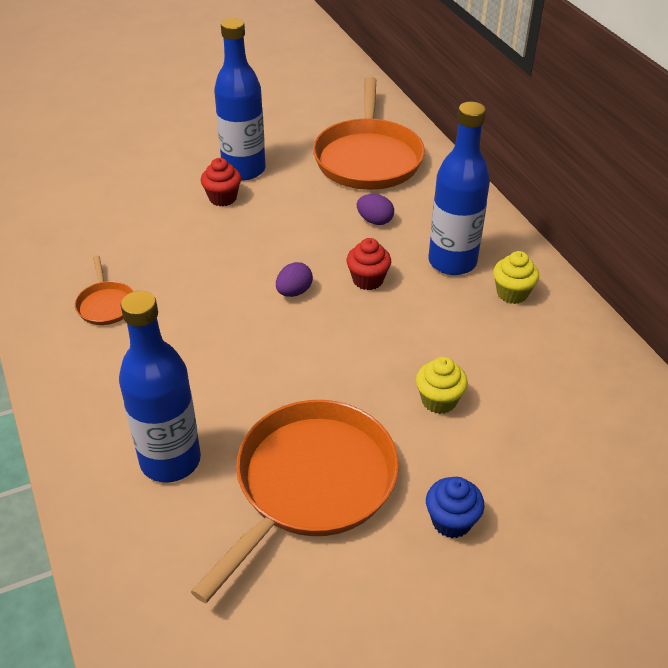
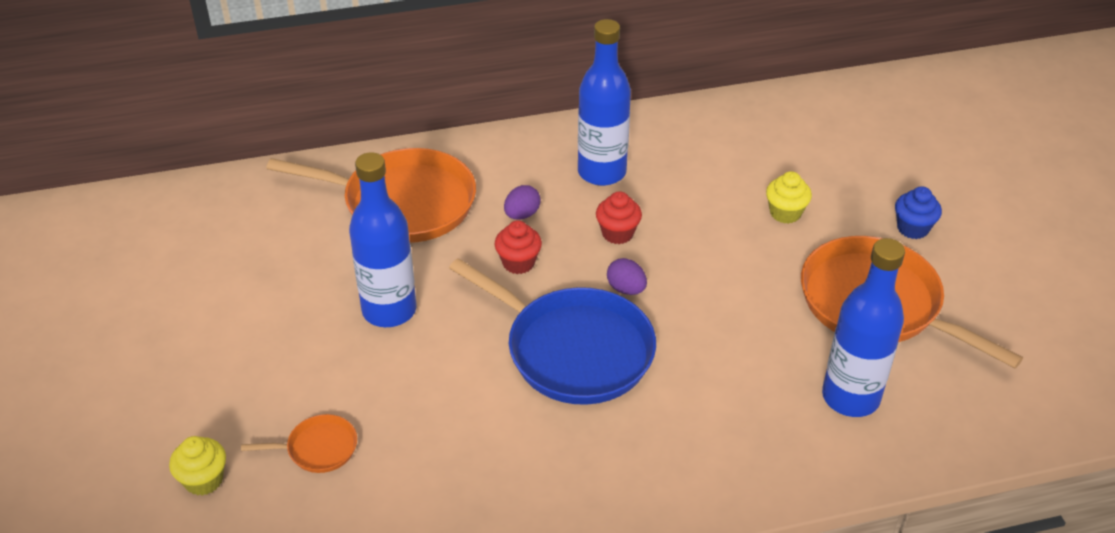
camera: 80 degrees left, 0 degrees up
(106, 304) = (620, 447): orange pan -> orange pan (318, 448)
(213, 268) = (573, 350): none -> blue pan
(222, 198) = (442, 334): red cupcake -> red cupcake (518, 263)
(512, 293) = (654, 144): yellow cupcake -> yellow cupcake (204, 480)

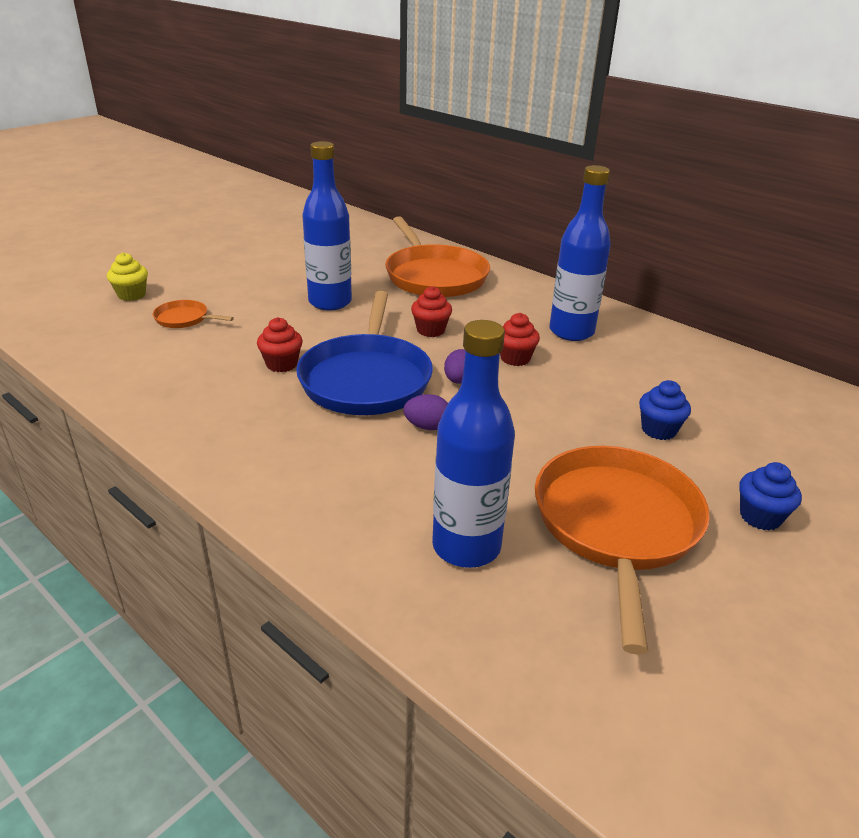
camera: 55 degrees right, 10 degrees down
(318, 448) = (184, 319): orange pan -> orange pan turned 150 degrees clockwise
(495, 401) = (282, 364): none -> red cupcake
(522, 215) = (481, 317): purple egg -> purple egg (427, 426)
(785, 213) = (658, 430): yellow cupcake -> blue cupcake

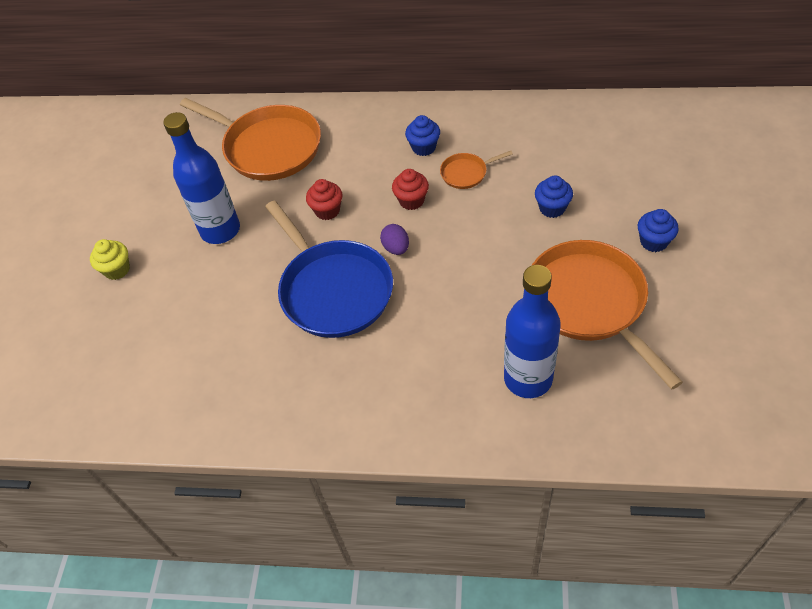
camera: 30 degrees left, 20 degrees up
(131, 295) = (45, 331): yellow cupcake -> yellow cupcake (117, 269)
(184, 319) = (126, 326): orange pan -> orange pan (466, 173)
(282, 364) = (259, 318): red cupcake -> none
(427, 426) = (417, 304): purple egg -> none
(571, 332) = (424, 147): blue bottle -> blue cupcake

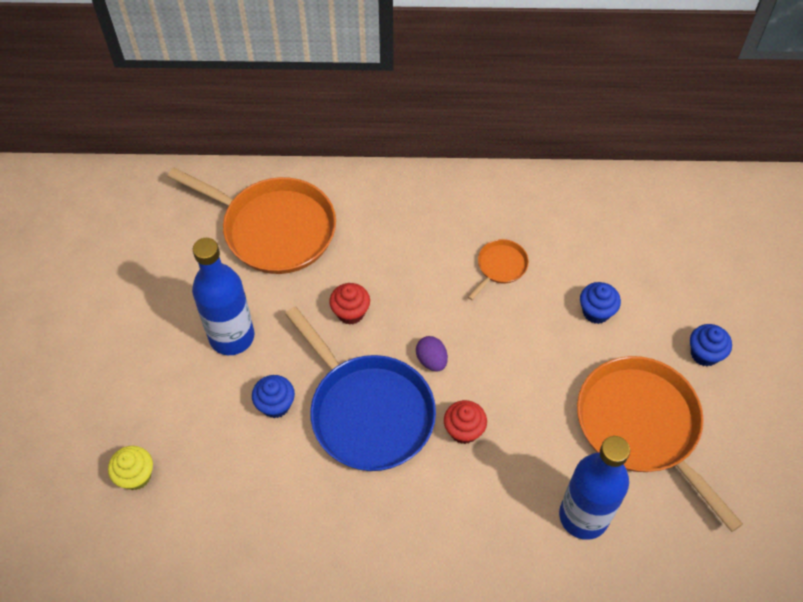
camera: 10 degrees left, 5 degrees up
(117, 269) = (119, 386): yellow cupcake -> yellow cupcake (136, 476)
(411, 200) = (443, 301): red cupcake -> red cupcake (464, 430)
(424, 147) = (451, 232): blue cupcake -> blue cupcake (275, 405)
(466, 173) = (500, 266): orange pan -> orange pan turned 150 degrees clockwise

